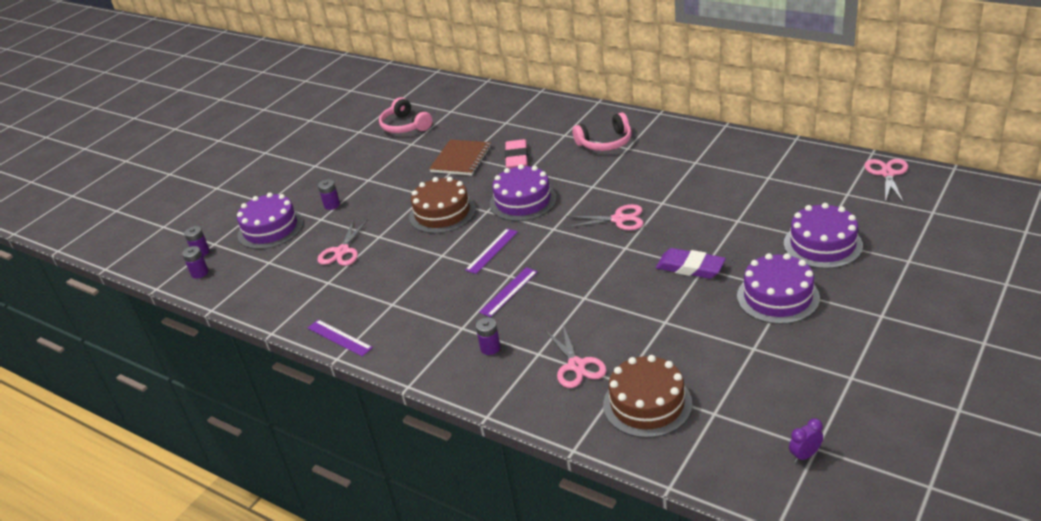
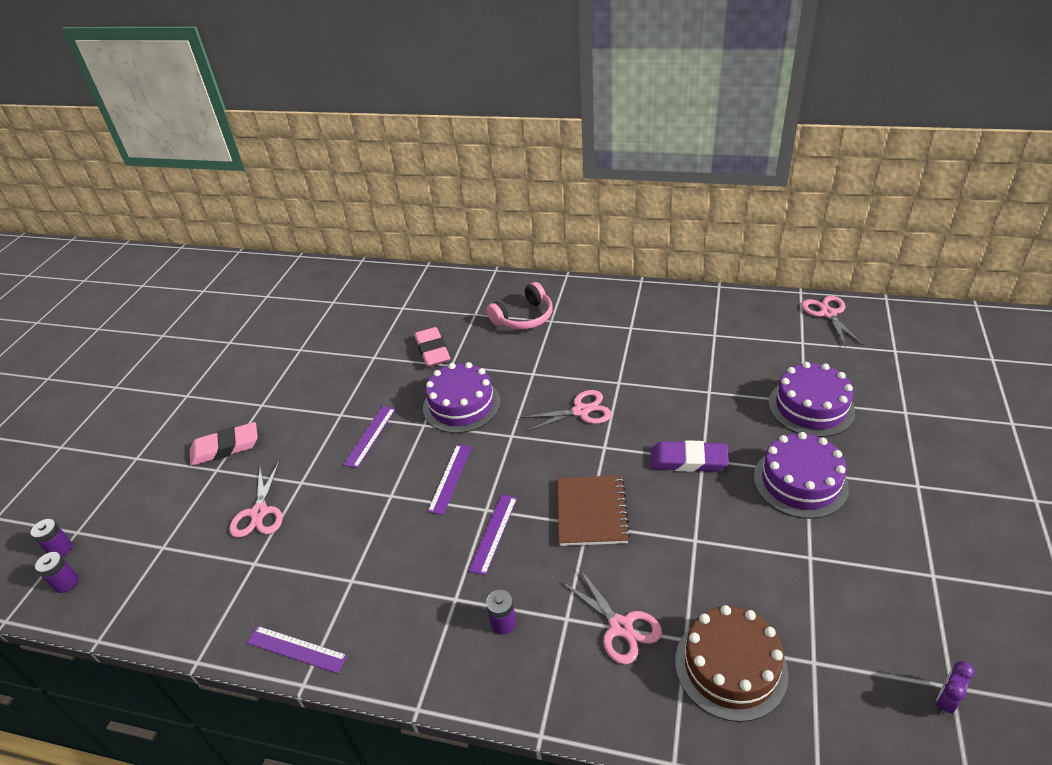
camera: 20 degrees left, 5 degrees up
(270, 229) = (151, 495): purple cake -> none
(332, 205) = (225, 447): purple battery -> pink eraser
(405, 126) = (285, 327): pink headphones -> none
(442, 213) = (370, 436): brown cake -> purple ruler
(461, 159) = (368, 361): brown notebook -> brown notebook (592, 512)

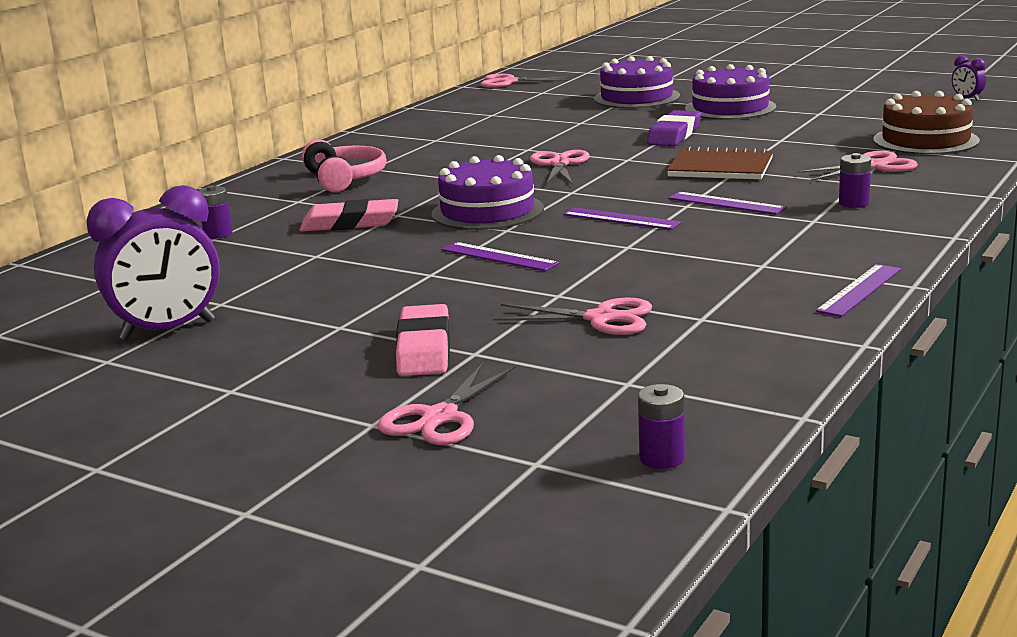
camera: 75 degrees left, 20 degrees down
(60, 549) = (572, 474): purple battery -> purple battery (218, 234)
(137, 480) = (440, 418): none -> pink scissors
(264, 346) = (168, 330): none -> purple clock

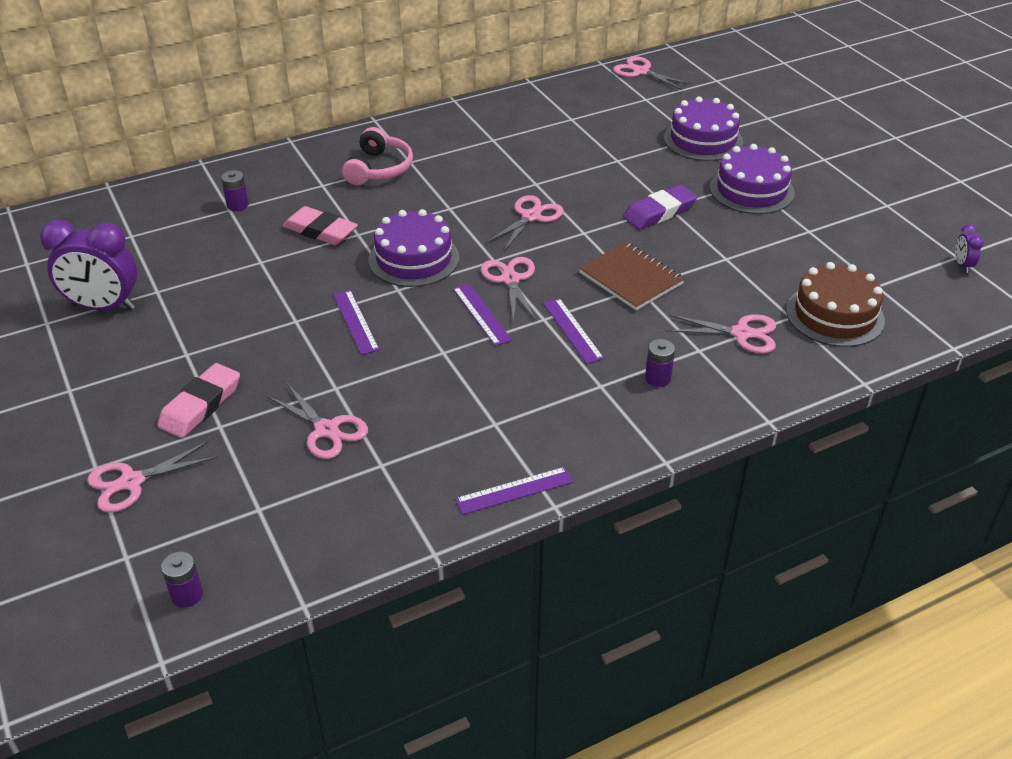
camera: 30 degrees right, 20 degrees up
(610, 196) = (510, 279): none -> pink scissors

